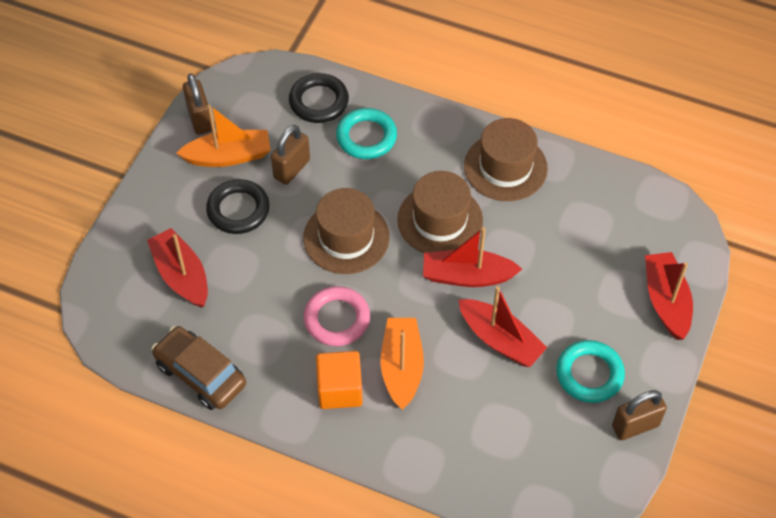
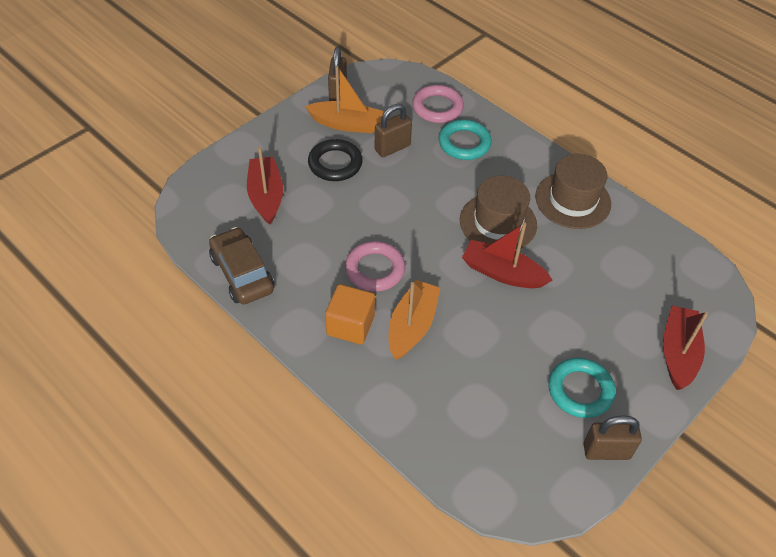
camera: 20 degrees right, 5 degrees down
(319, 101) = (437, 107): black ring -> pink ring
(346, 237) = (412, 211): brown hat -> none
(500, 339) = (509, 333): red boat -> none

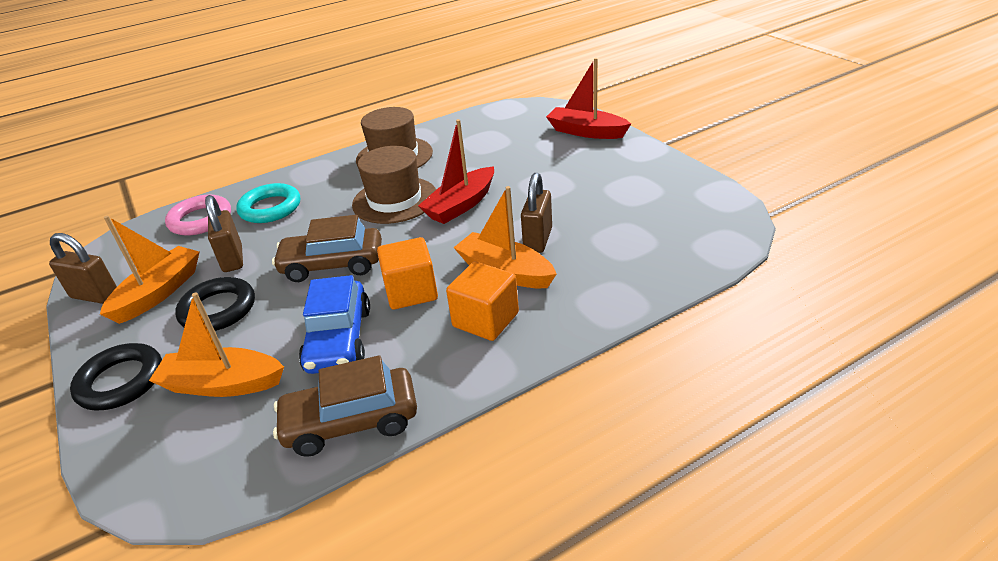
camera: 70 degrees left, 15 degrees down
(262, 145) = (121, 381): none -> black ring
(266, 196) = (223, 384): red boat -> orange boat
(315, 242) = (339, 340): none -> blue car
(375, 269) = (411, 292): pink ring -> orange cube
(398, 210) = (332, 265): none -> brown car
(580, 390) = (613, 181): turquoise ring -> none
(606, 451) = (679, 176): brown padlock -> brown padlock (538, 240)

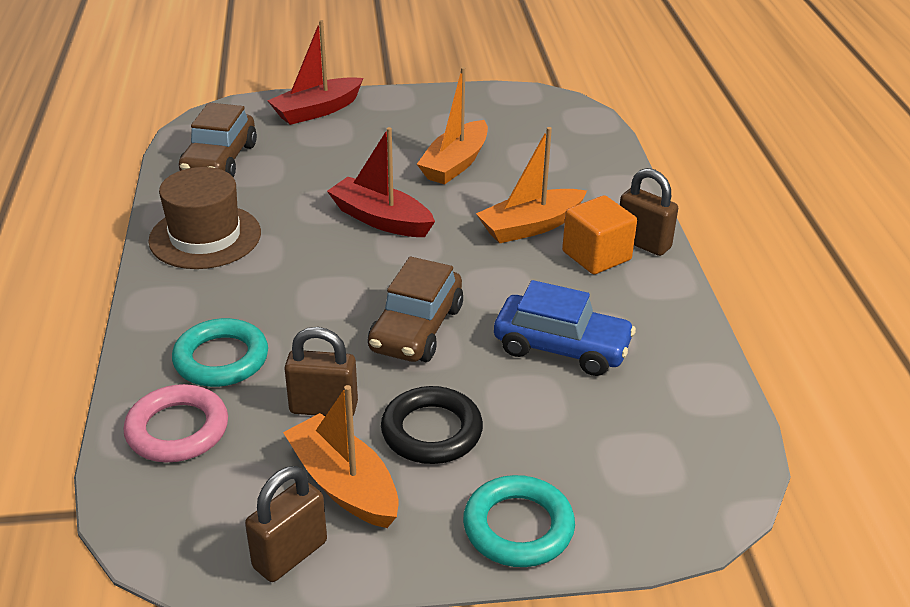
camera: 70 degrees left, 0 degrees up
(121, 381) = (518, 527): black ring -> turquoise ring
(223, 384) = (580, 440): orange boat -> orange boat (455, 163)
(351, 422) = (689, 360): brown car -> brown car (220, 160)
(395, 200) = (318, 259): brown hat -> none
(411, 292) = (516, 287): orange cube -> none
(461, 205) = (381, 219): red boat -> red boat turned 150 degrees clockwise
(538, 240) = (494, 195): brown padlock -> brown padlock (643, 243)

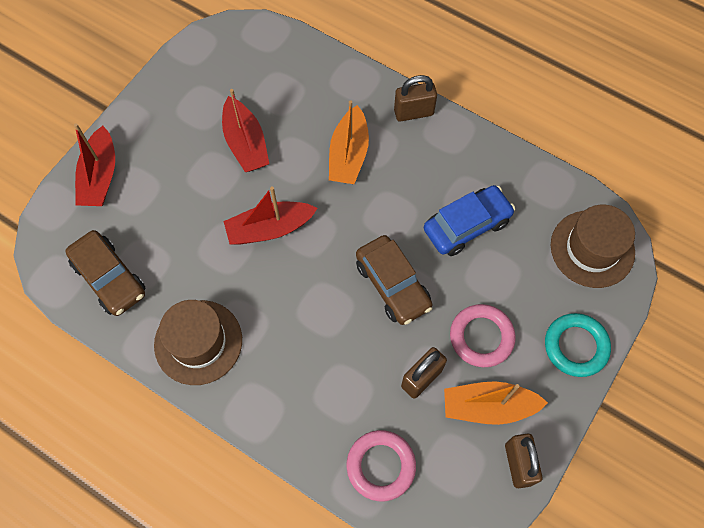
camera: 50 degrees left, 30 degrees up
(221, 359) = (335, 406): turquoise ring -> none
(431, 431) = (481, 337): black ring -> pink ring
(455, 163) = (245, 143): orange boat -> red boat
(596, 256) = (405, 144): orange cube -> none
(676, 472) = (592, 249): none -> brown hat

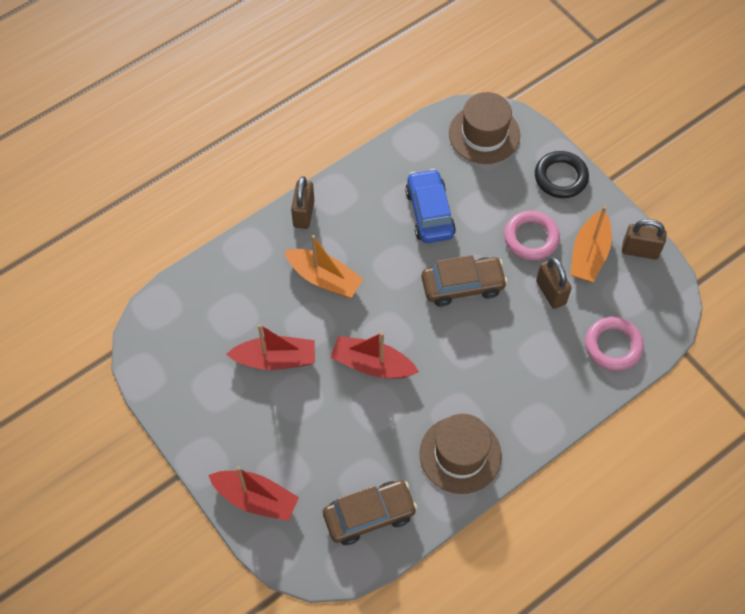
camera: 70 degrees left, 5 degrees down
(270, 228) = (372, 365): red boat -> red boat turned 105 degrees clockwise
(576, 346) = (561, 177): turquoise ring -> black ring

